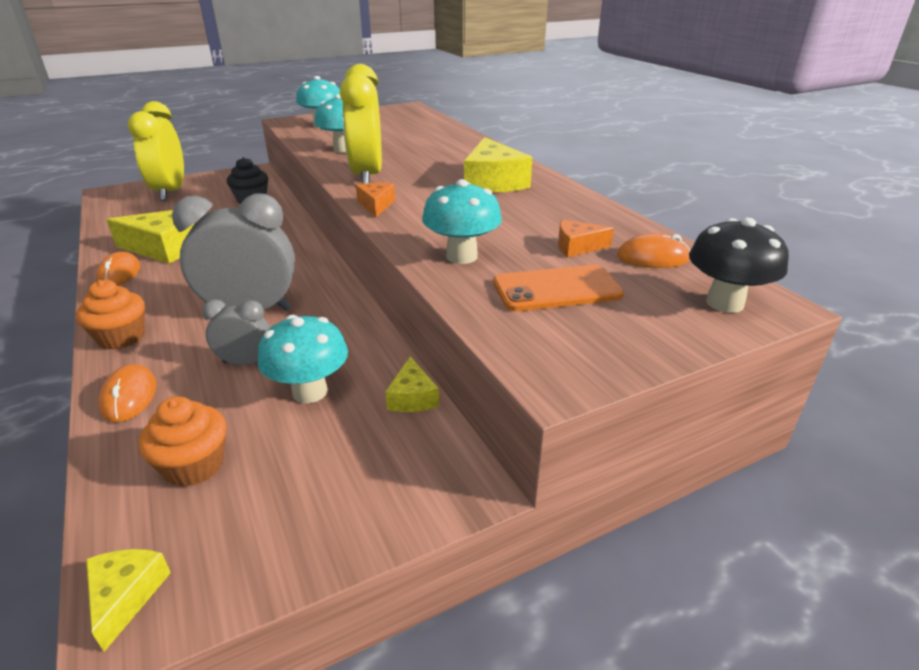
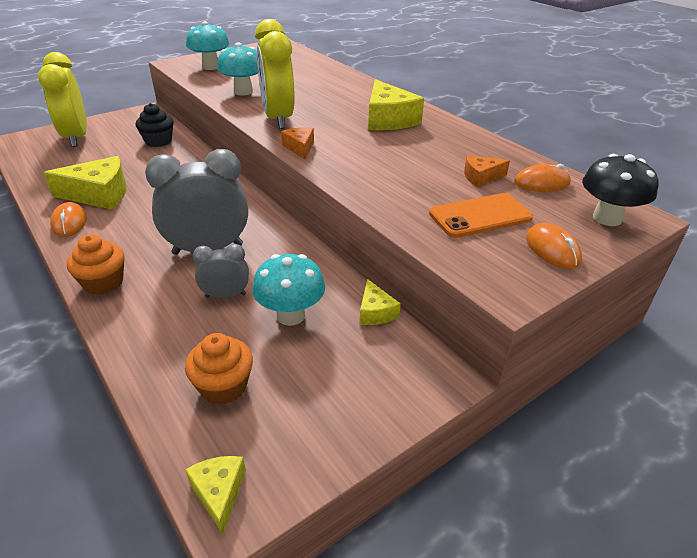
camera: 10 degrees left, 5 degrees up
(129, 396) = (138, 334): orange mouse -> orange mouse (552, 249)
(461, 256) = (393, 192): turquoise mushroom -> none

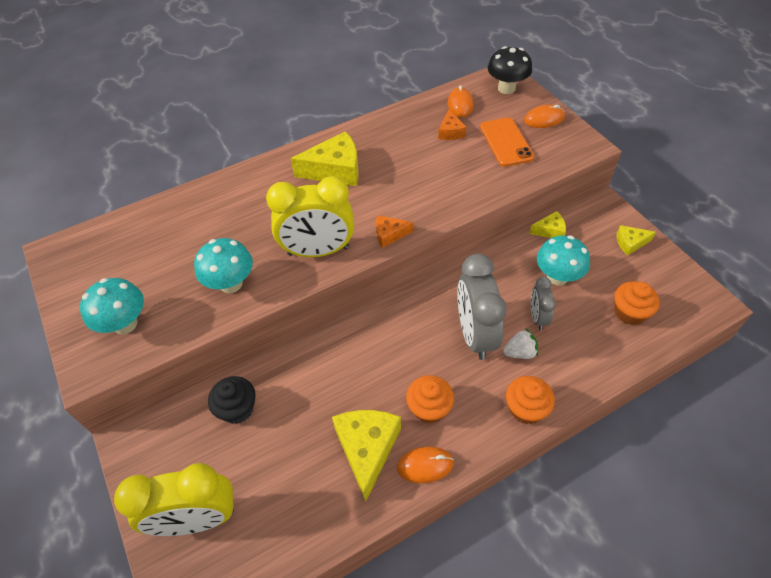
camera: 80 degrees left, 15 degrees up
(127, 223) = (429, 408): none -> orange cupcake
(177, 280) = (520, 352): none -> white strawberry
(219, 493) = (705, 309): yellow cheese -> yellow cheese (630, 243)

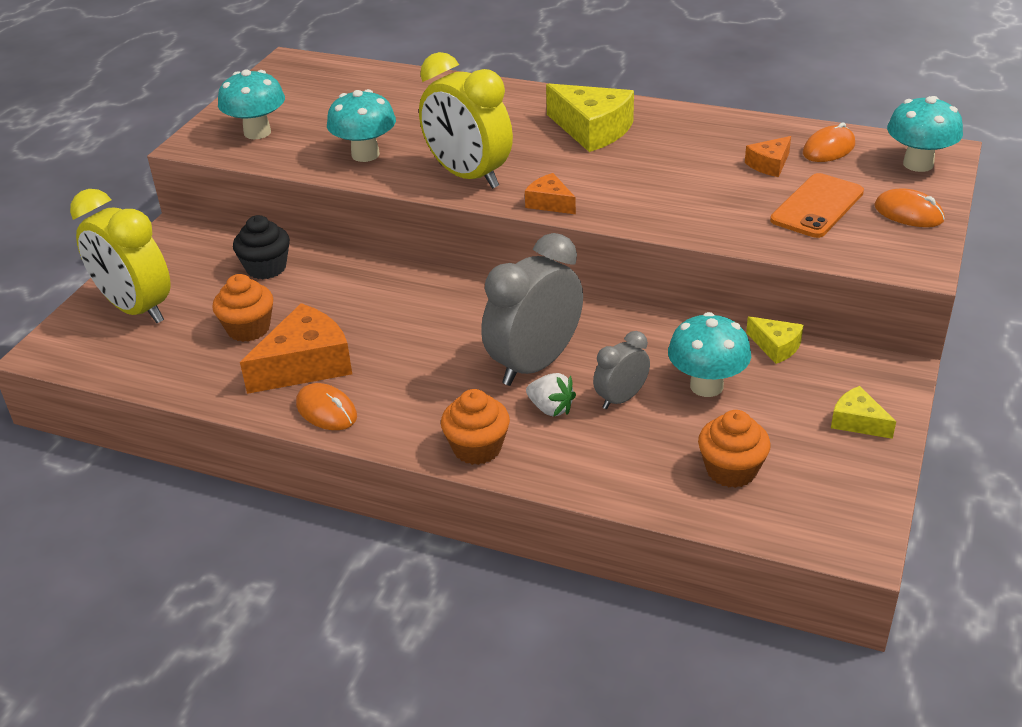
camera: 50 degrees right, 15 degrees down
(367, 449) = (305, 365): yellow cheese -> orange cheese
(429, 408) = (398, 380): orange cupcake -> orange cupcake (248, 329)
(506, 88) = (918, 164): black mushroom -> turquoise mushroom

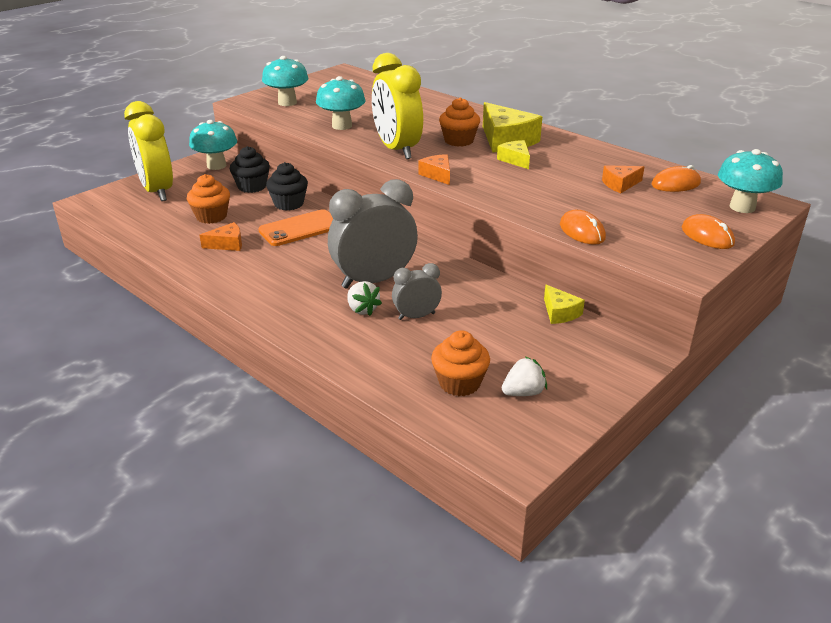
camera: 20 degrees right, 5 degrees down
(305, 365) = (227, 244): orange cheese -> orange cheese, size x0.53
(326, 411) = (216, 273): orange mouse -> orange mouse (582, 231)
(338, 282) = (289, 204): none -> black cupcake
(477, 448) = (292, 320): orange cupcake -> orange cupcake (459, 141)
(706, 386) = (486, 324): turquoise mushroom -> turquoise mushroom (216, 165)
(806, 460) = (523, 392): none -> white strawberry
(817, 206) = (635, 216): orange phone -> orange phone (300, 228)
(857, 422) = (585, 378): yellow cheese -> yellow cheese (515, 160)

